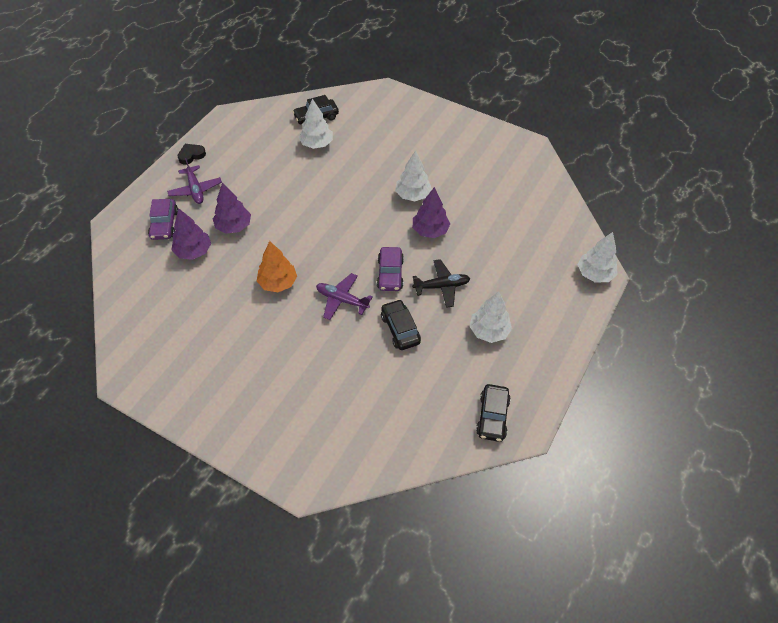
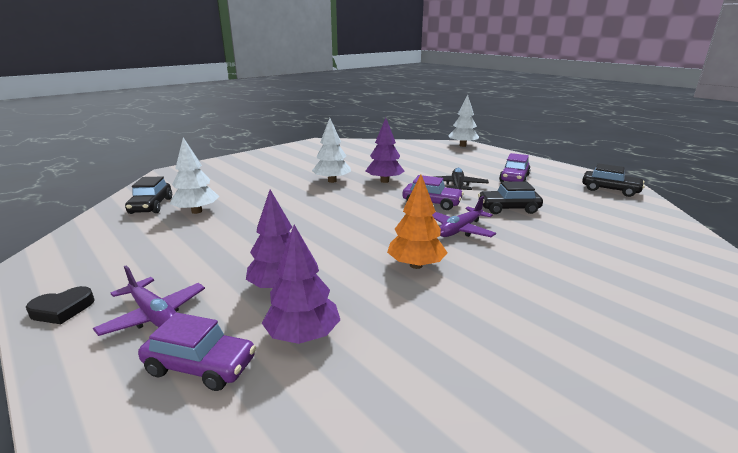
camera: 70 degrees left, 30 degrees down
(191, 155) = (62, 309): black heart -> black heart turned 105 degrees counterclockwise
(195, 189) = (154, 315): purple plane -> purple plane turned 45 degrees clockwise
(489, 331) = (514, 178): white tree -> purple car

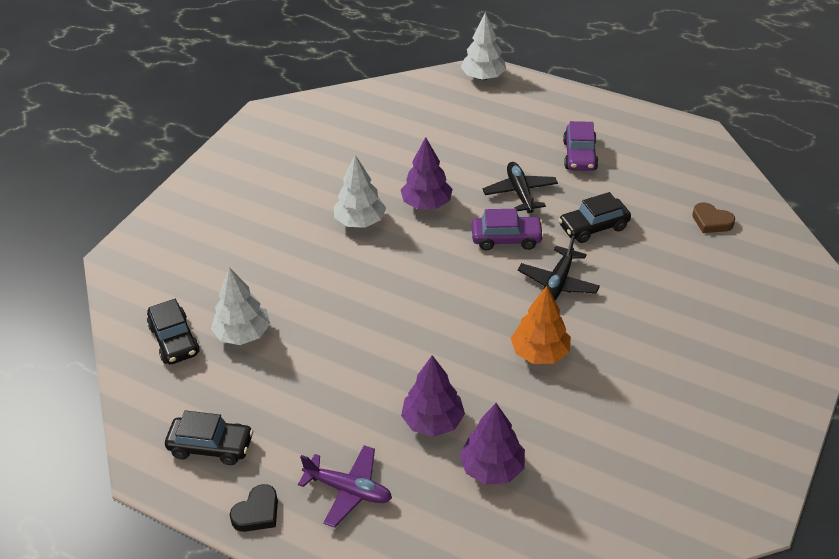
camera: 20 degrees left, 20 degrees up
(201, 366) = (435, 522): purple car -> none
(460, 230) = (558, 283): purple plane -> black plane
(610, 190) = (692, 155): black car -> black car (211, 446)
(621, 222) = (711, 221): none -> brown heart

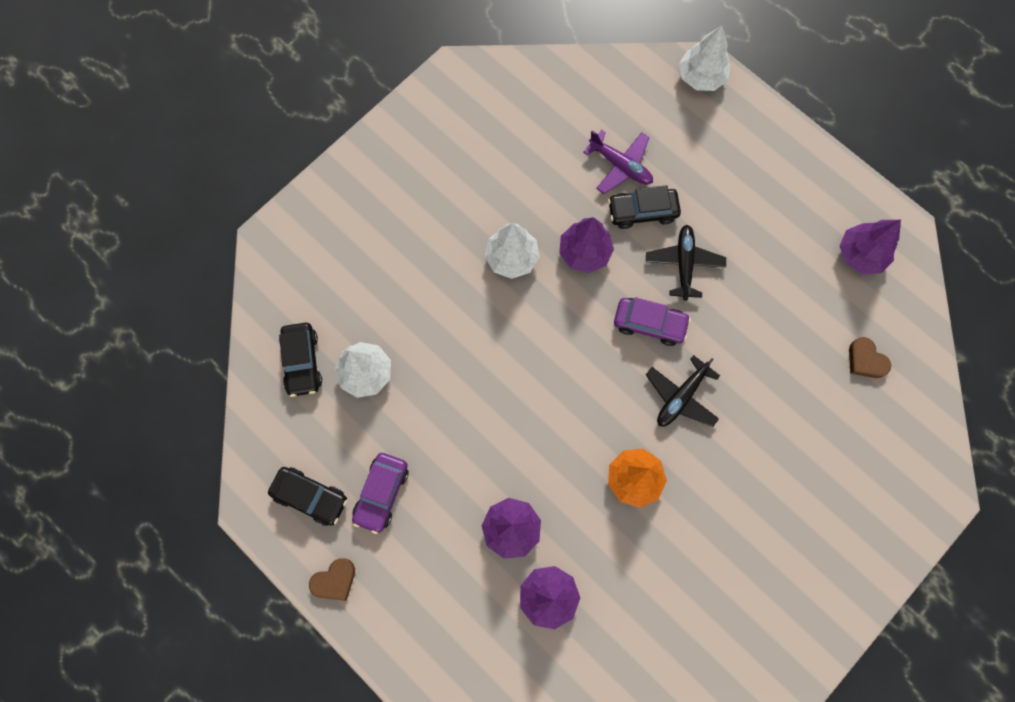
camera: 15 degrees right, 30 degrees up
(257, 512) = (334, 580): black heart -> brown heart
(348, 490) = (417, 581): purple plane -> purple plane (620, 165)
(579, 155) = (764, 227): purple car -> purple car (381, 493)
(593, 227) = (742, 333): black car -> black car (642, 212)
(670, 155) = (860, 255): none -> purple tree

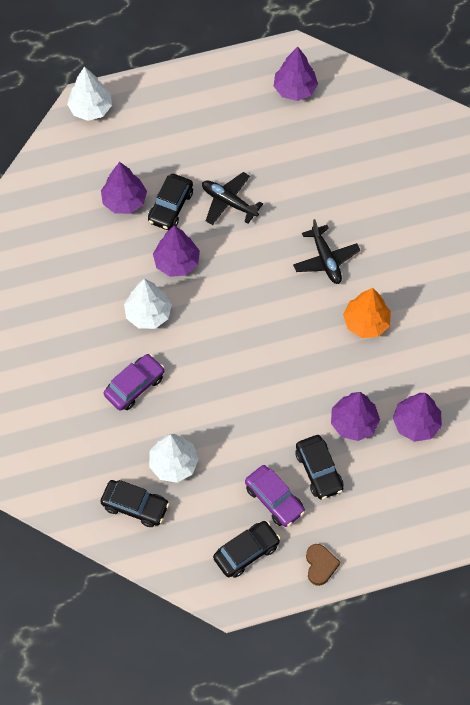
camera: 60 degrees left, 10 degrees down
(437, 521) = (319, 470): none -> black car
(620, 165) = (124, 201): purple plane -> purple tree
(649, 324) = (259, 250): purple car -> purple car (134, 386)
(865, 360) = (371, 131): brown heart -> none

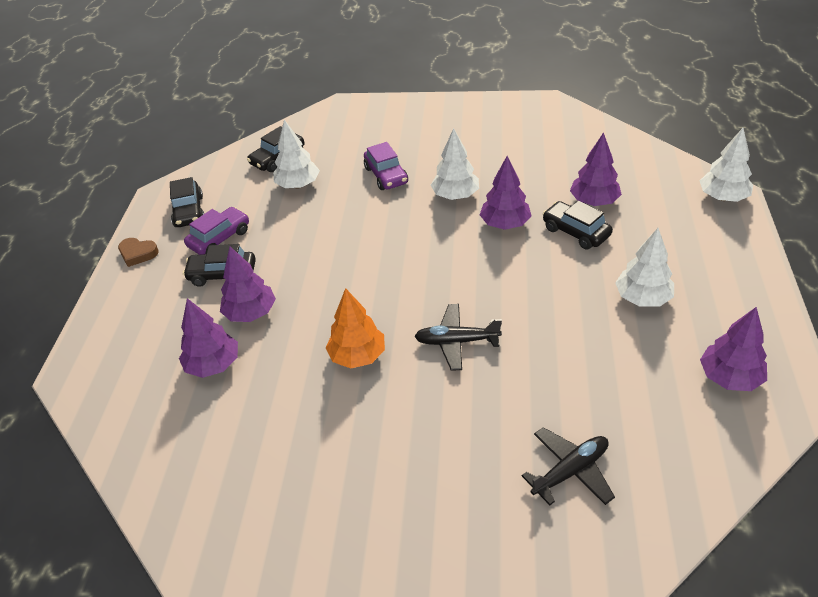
camera: 115 degrees right, 20 degrees down
(229, 202) = (566, 277): black plane -> black plane (570, 471)
(235, 148) = (642, 298): none -> white tree
(274, 499) = (219, 238): purple car -> purple car turned 150 degrees clockwise

